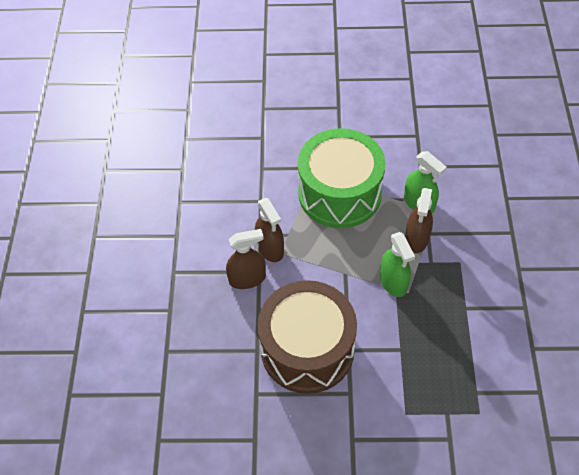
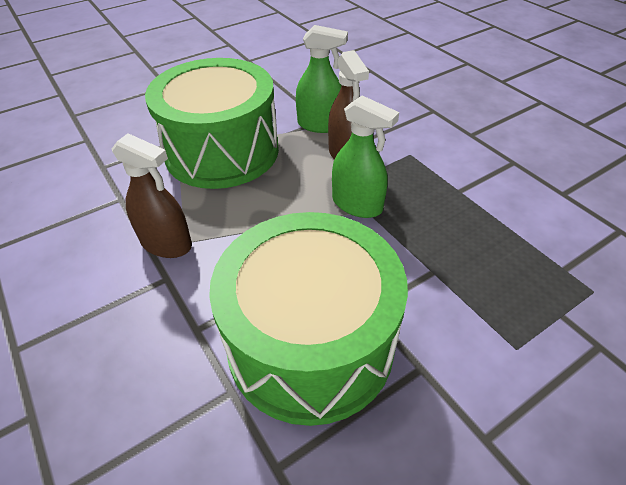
camera: 35 degrees left, 10 degrees down
(247, 278) = (153, 296): brown spray bottle -> none
(307, 349) = (310, 342): brown drum -> green drum

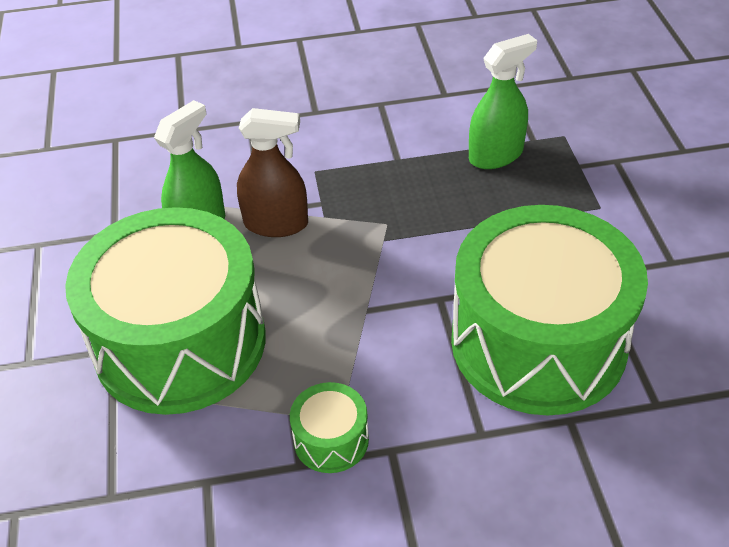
camera: 65 degrees left, 0 degrees up
(166, 243) = (331, 440): brown spray bottle -> green drum
(357, 204) = (370, 244): green spray bottle -> green spray bottle (496, 155)

